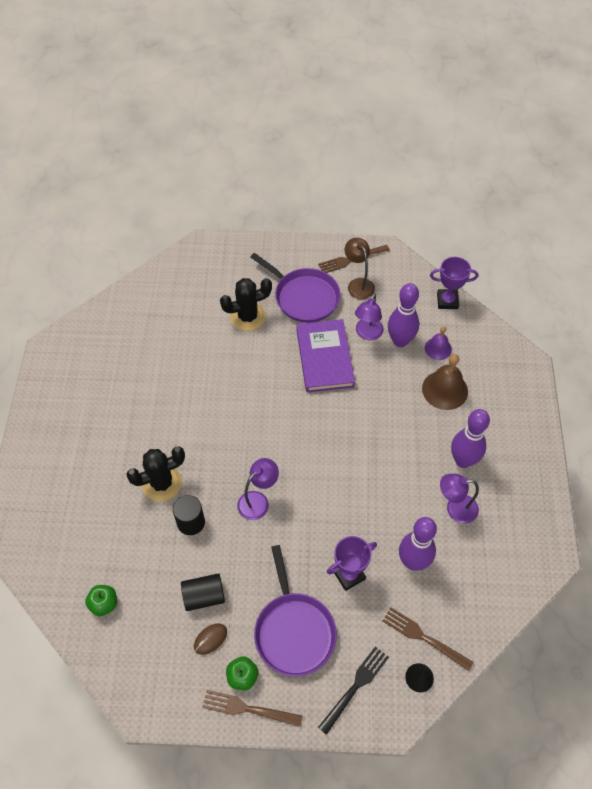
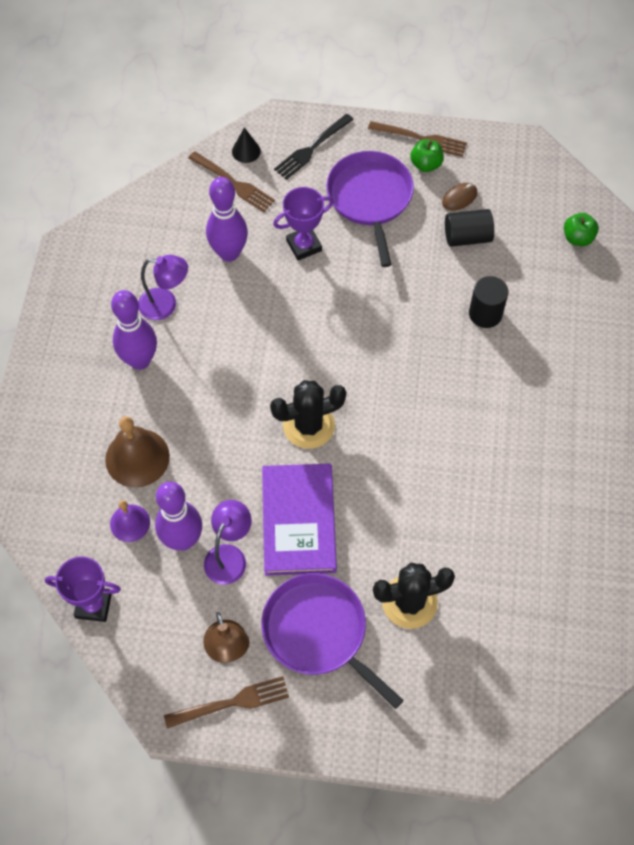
camera: 175 degrees left, 5 degrees up
(162, 483) = (524, 362): black cactus -> black cactus (308, 425)
(258, 501) = (403, 332): purple lamp -> none

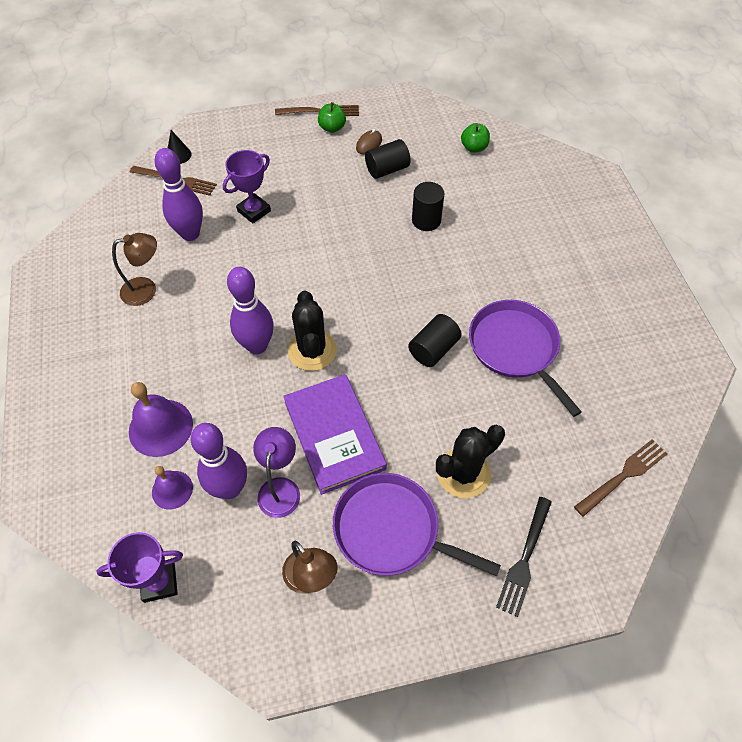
camera: 20 degrees left, 5 degrees down
(137, 457) = (160, 427): brown bell -> purple bell
(140, 360) = (136, 342): purple bowling pin -> purple bowling pin (257, 346)
(166, 305) = (146, 290): purple lamp -> brown lamp
(231, 702) = (333, 630): brown fork -> brown fork (623, 476)
(308, 425) = (312, 350): black cactus -> black cactus turned 60 degrees counterclockwise
(312, 148) = (234, 139): black fork -> black fork (525, 559)
(370, 199) = (297, 163): purple pan -> purple pan (515, 348)
(432, 464) = (433, 349): none -> black cylinder

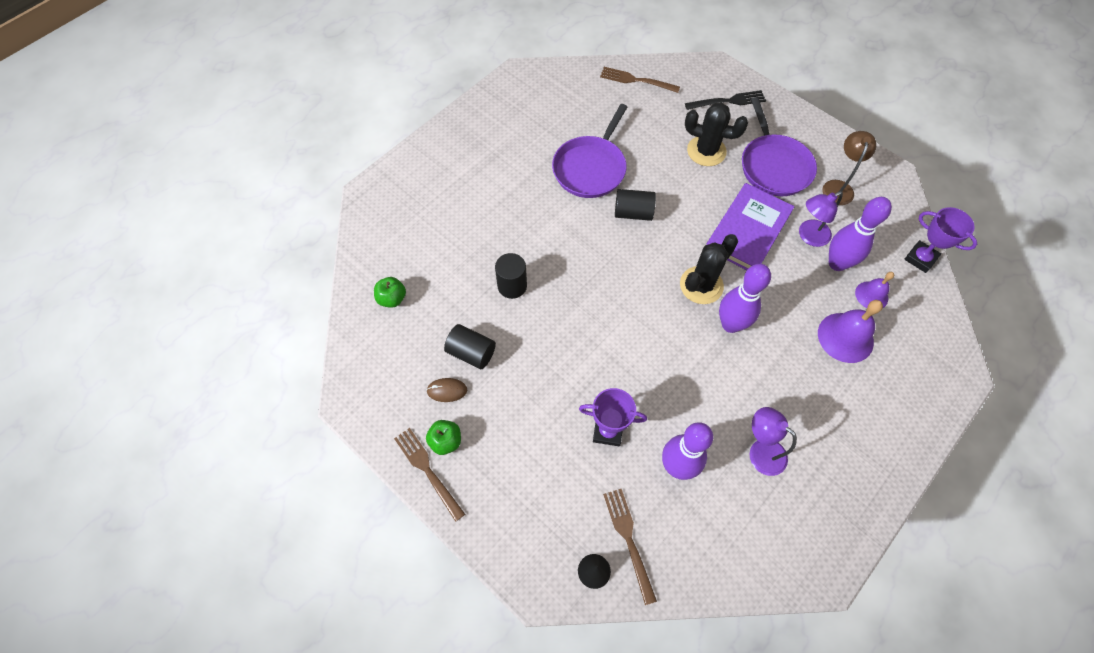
camera: 125 degrees left, 5 degrees up
(146, 290) = (760, 451): brown lamp -> purple lamp

